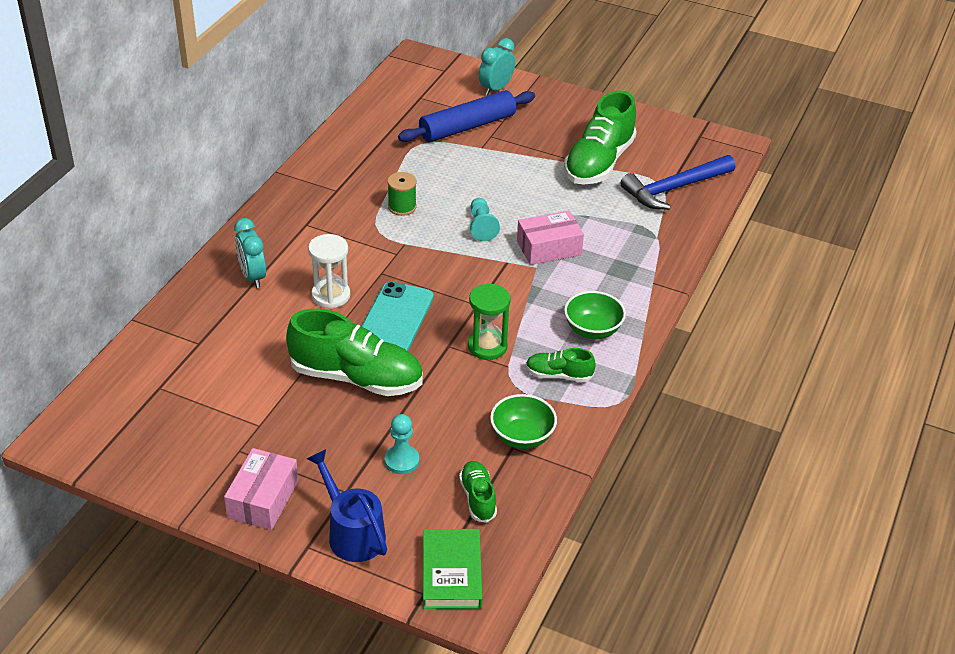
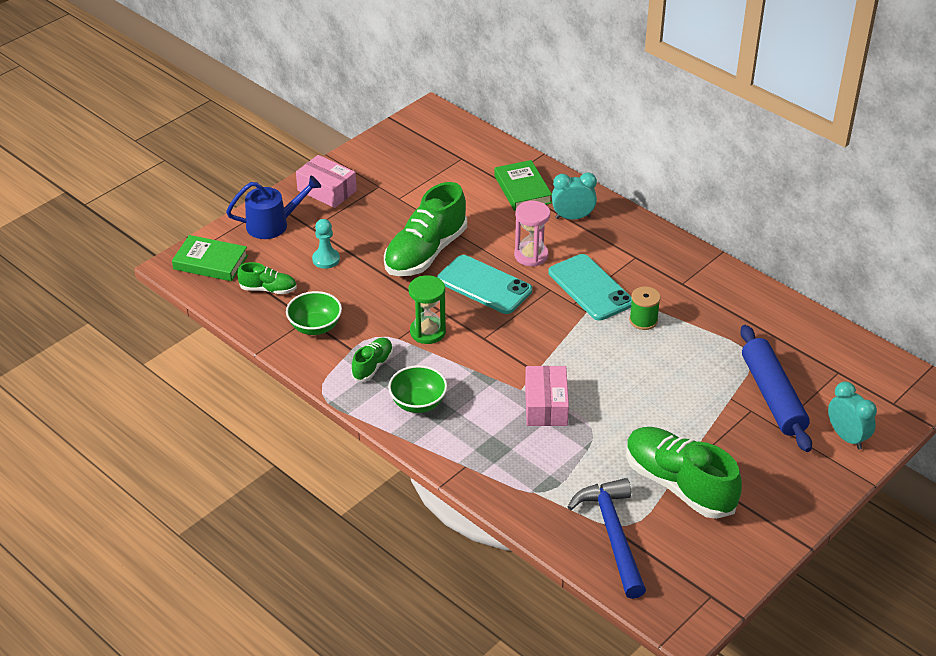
camera: 110 degrees right, 0 degrees up
(211, 323) = (522, 189): none -> green book
(331, 295) = (531, 255): white hourglass -> pink hourglass
(367, 246) = (590, 288): none -> turquoise phone
(481, 226) = (595, 367): turquoise pawn -> none

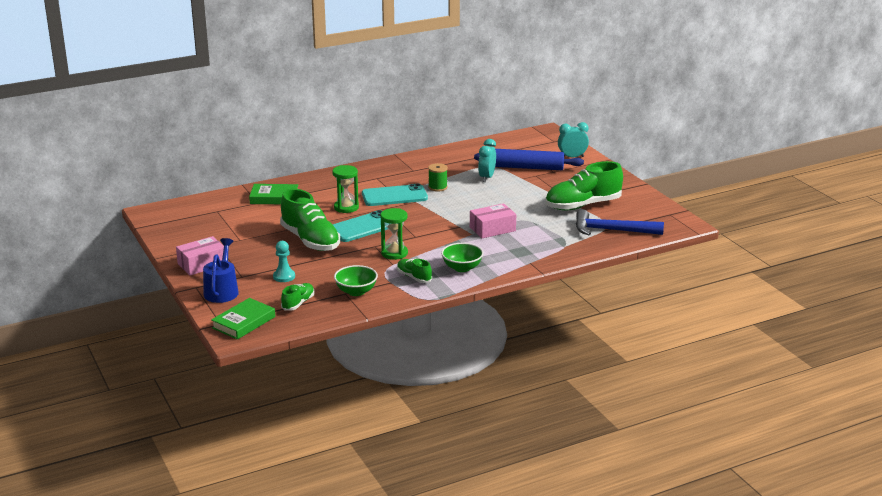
camera: 70 degrees left, 15 degrees down
(531, 255) = (346, 207): pink hourglass -> green hourglass
(546, 405) = (492, 229): pink box -> pink box turned 45 degrees counterclockwise
(572, 217) = (320, 188): turquoise clock -> turquoise clock (487, 177)

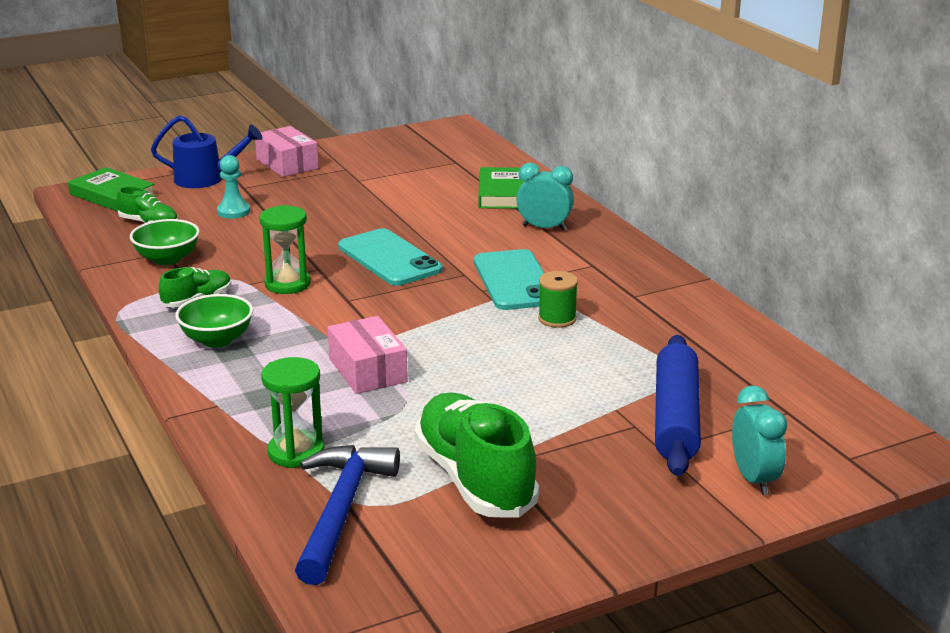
camera: 90 degrees right, 0 degrees up
(310, 240) = (347, 223): green shoe -> none
(346, 207) = (466, 244): green hourglass -> green hourglass (296, 452)
(487, 177) = (612, 368): turquoise clock -> turquoise clock (544, 228)

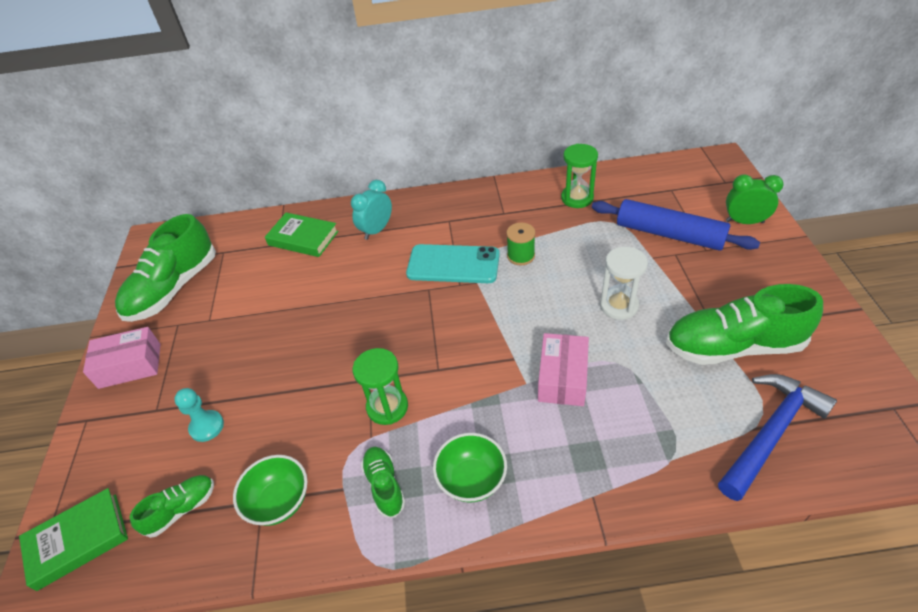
camera: 65 degrees left, 20 degrees up
(206, 179) = (109, 440): blue watering can -> none
(296, 452) = (682, 448): green hourglass -> green hourglass (577, 198)
(341, 511) = (770, 433): blue hammer -> blue hammer turned 105 degrees clockwise
(367, 370) = (562, 378): pink box -> pink box turned 75 degrees counterclockwise
(389, 258) = (376, 328): turquoise phone -> none
(391, 155) = (173, 288): none -> green shoe
(505, 393) = (618, 305): none -> white hourglass
(754, 479) = (744, 222): turquoise clock -> green clock

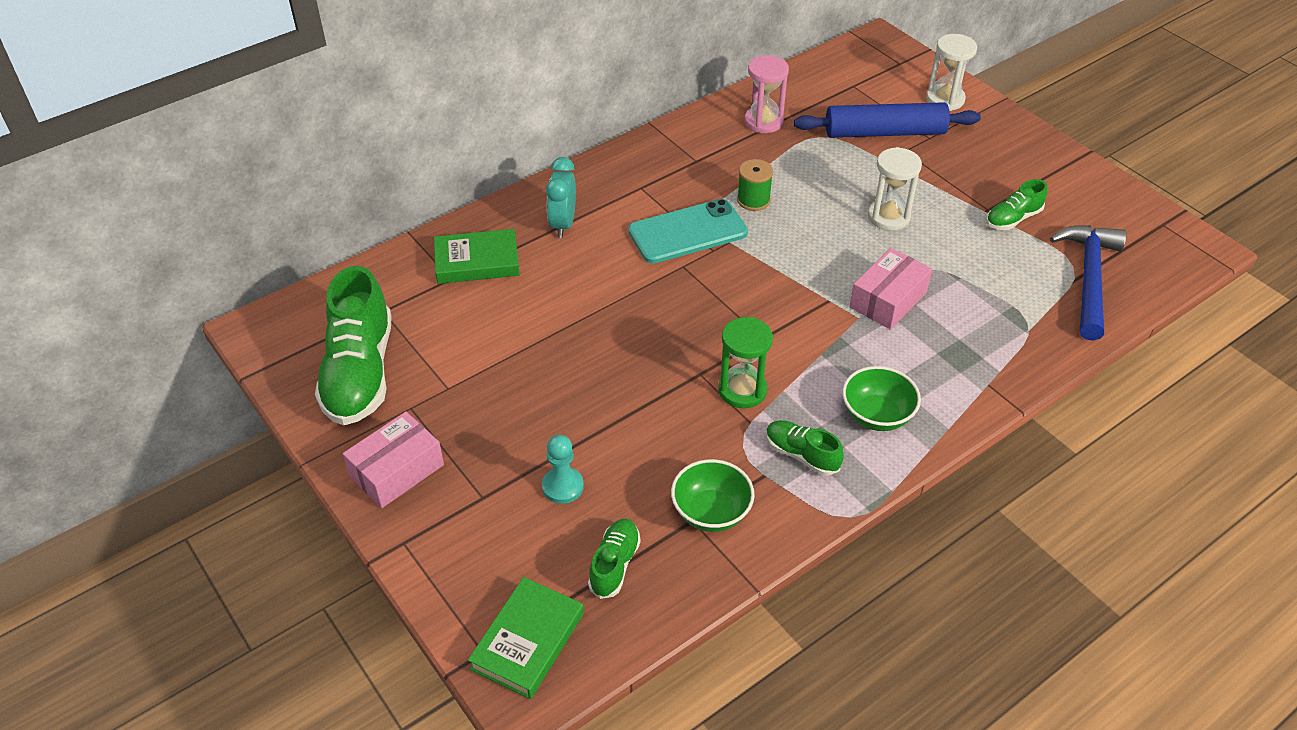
camera: 35 degrees left, 0 degrees up
(562, 378) = (888, 300): pink box -> pink box turned 60 degrees clockwise
(577, 198) = (763, 122): green hourglass -> pink hourglass
(733, 346) = (1013, 219): green shoe -> green shoe, size x0.49
(744, 222) = (945, 99): green clock -> white hourglass

